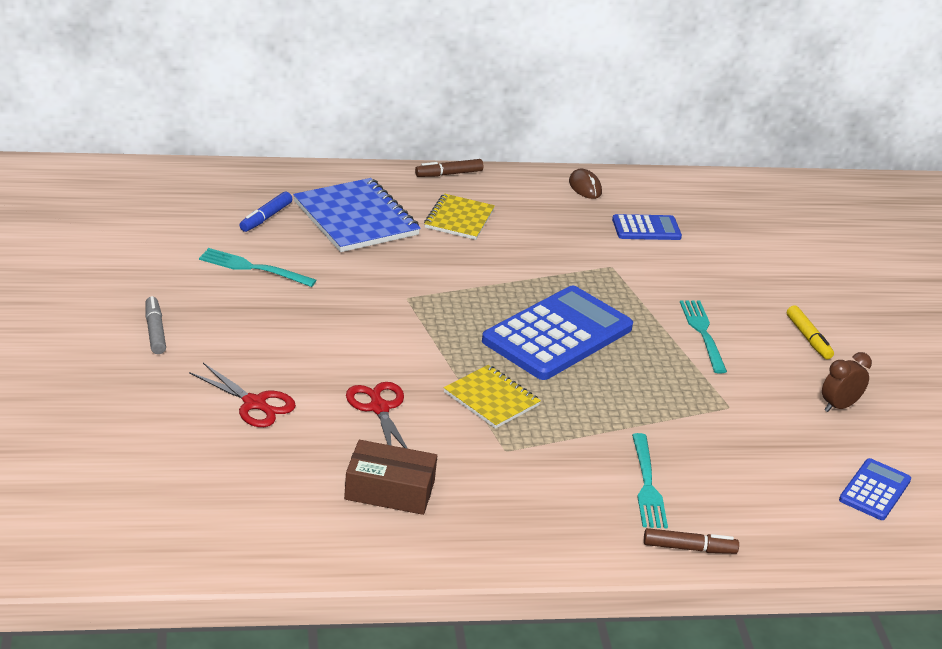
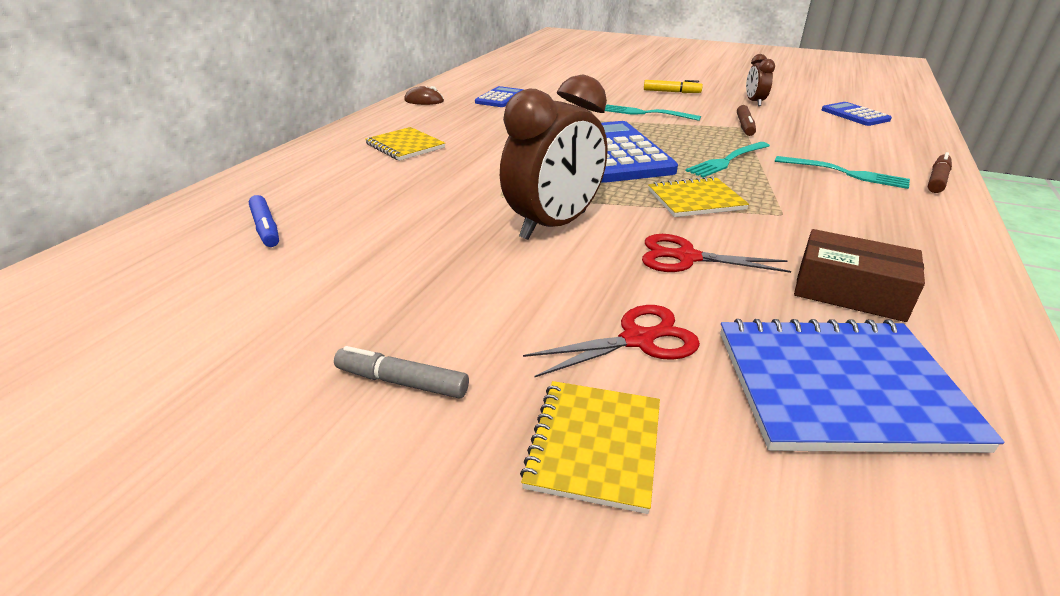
camera: 55 degrees left, 0 degrees up
(151, 406) = (594, 445): none -> yellow notebook
(252, 268) = (349, 262): turquoise fork -> turquoise fork (727, 161)
(356, 218) = (340, 184): blue notebook -> blue notebook (839, 387)
(377, 336) = (554, 225): none -> brown clock
(389, 490) = (850, 291): brown box -> brown box turned 75 degrees clockwise
(448, 174) = (334, 134): brown marker -> brown marker (744, 126)

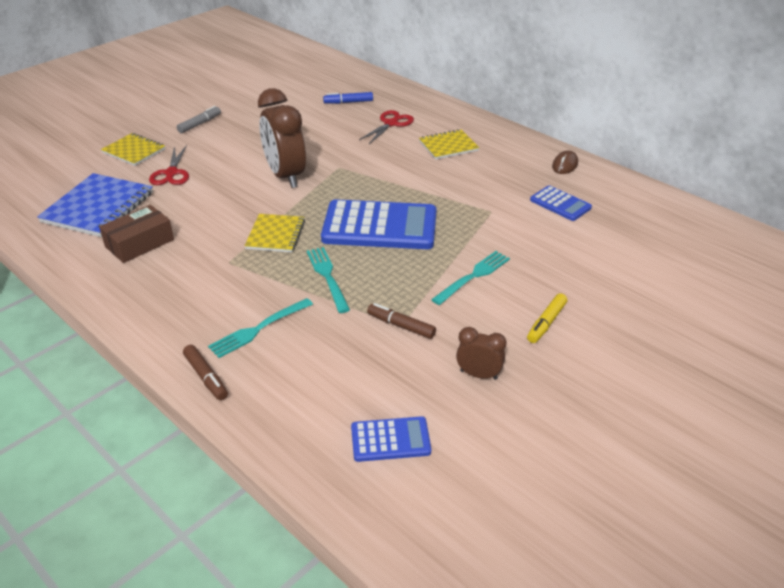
camera: 110 degrees right, 5 degrees up
(685, 257) = (216, 206): red scissors -> red scissors (391, 123)

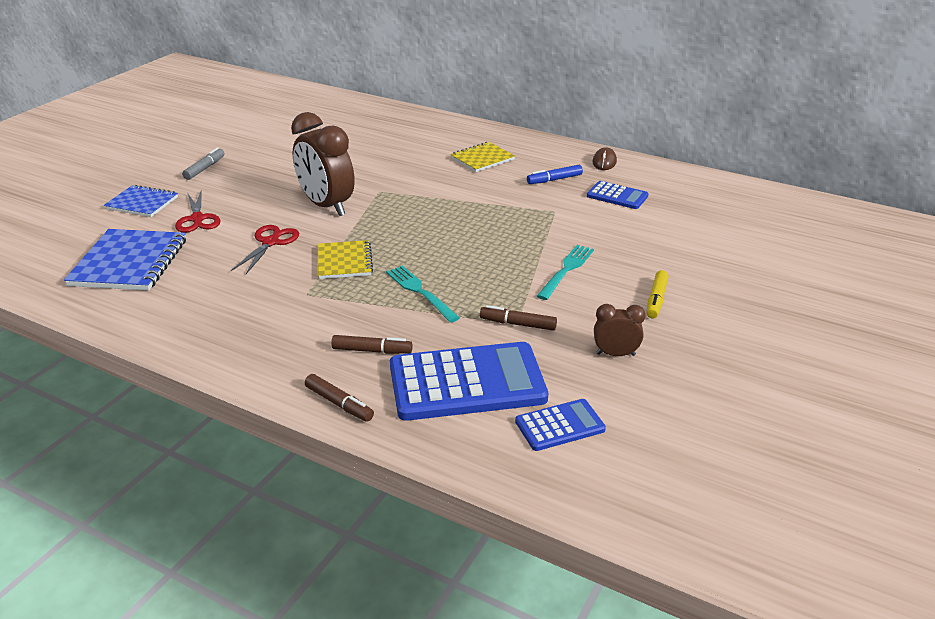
camera: 15 degrees left, 5 degrees down
(134, 151) = (142, 203): yellow notebook -> blue notebook
(139, 243) = (197, 290): brown box -> none
(258, 329) = (372, 351): turquoise fork -> brown marker
(348, 102) = (358, 130): blue marker -> blue marker (554, 180)
(380, 226) = (450, 239): blue calculator -> blue calculator (467, 382)
(391, 123) = (413, 145): red scissors -> red scissors (271, 242)

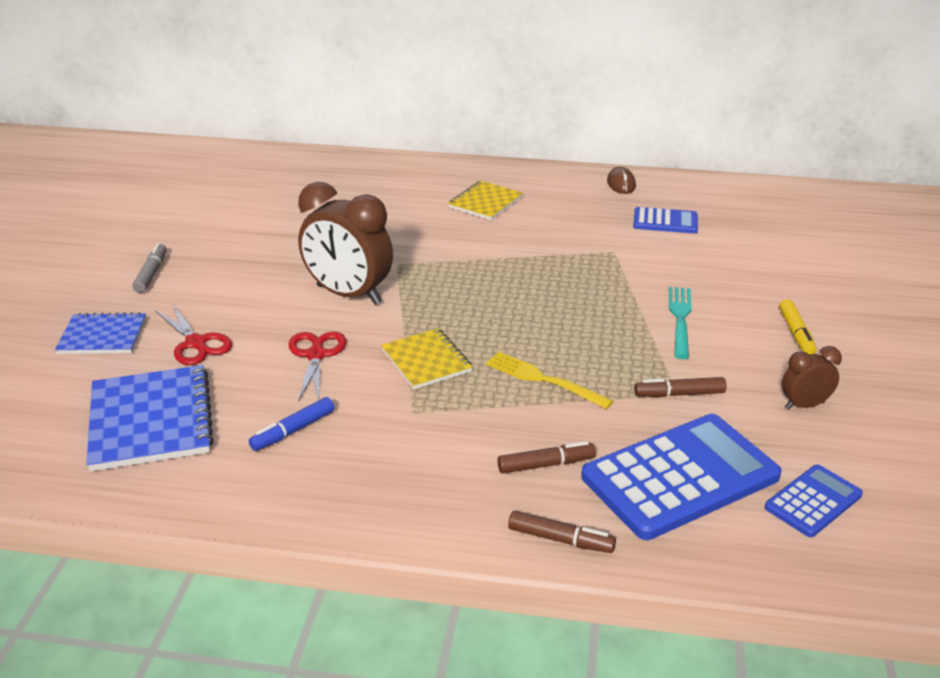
camera: 20 degrees left, 0 degrees up
(420, 292) = (543, 379): turquoise fork -> yellow fork
(554, 180) = (584, 214): blue marker -> blue marker (293, 431)

